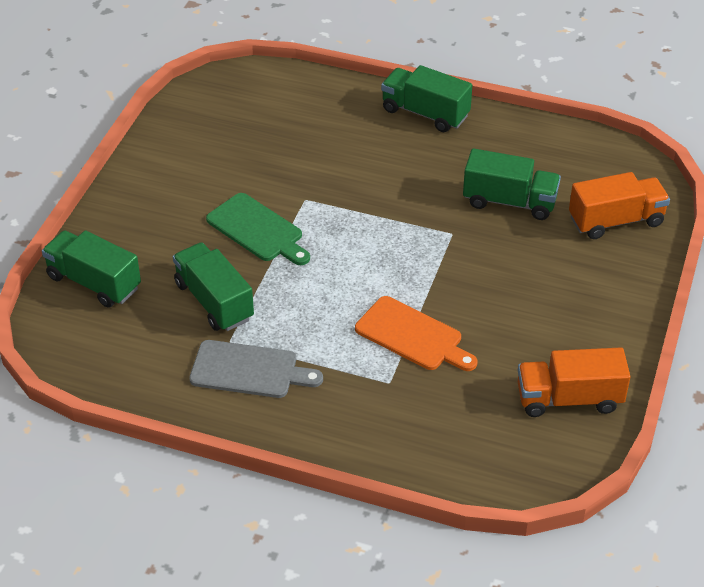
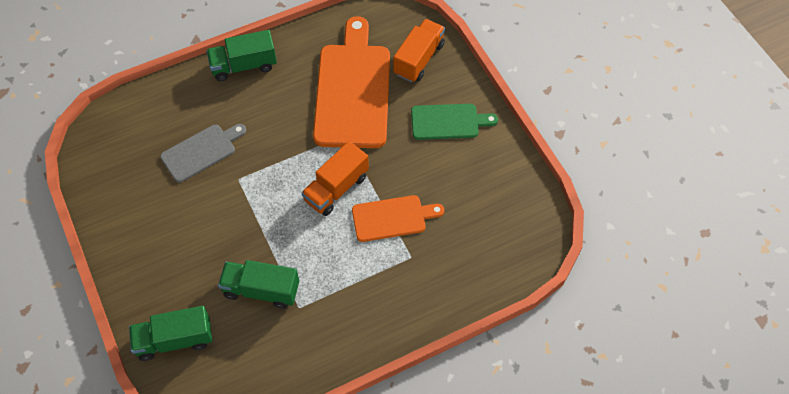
camera: 45 degrees left, 15 degrees up
(249, 370) = (330, 316): grey cutting board -> grey cutting board (201, 151)
(258, 230) = (233, 222): green cutting board -> green cutting board (448, 122)
(509, 202) = (352, 90): green truck -> orange cutting board
(569, 399) = (506, 189): orange truck -> orange truck (336, 188)

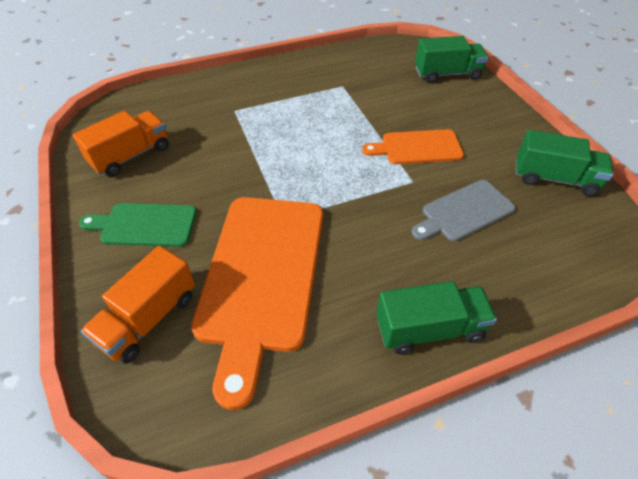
camera: 175 degrees left, 10 degrees down
(261, 290) = (376, 97): green truck -> green truck (554, 179)
(336, 188) = (299, 165): orange truck -> orange truck (131, 156)
(392, 218) = (244, 138): orange cutting board -> orange cutting board (417, 147)

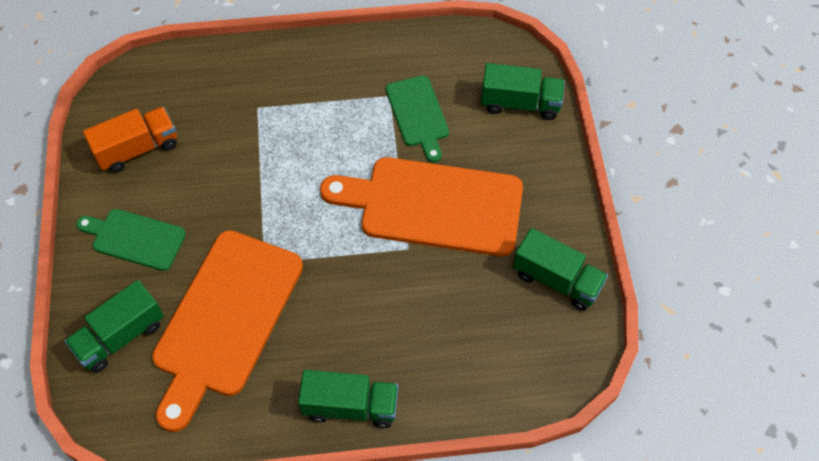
camera: 15 degrees right, 10 degrees up
(149, 318) = (120, 336): orange truck -> green truck
(372, 93) = (418, 115): none -> green cutting board
(417, 147) = (433, 206): orange cutting board -> orange cutting board, size x1.87
(464, 212) = (441, 297): grey cutting board -> none

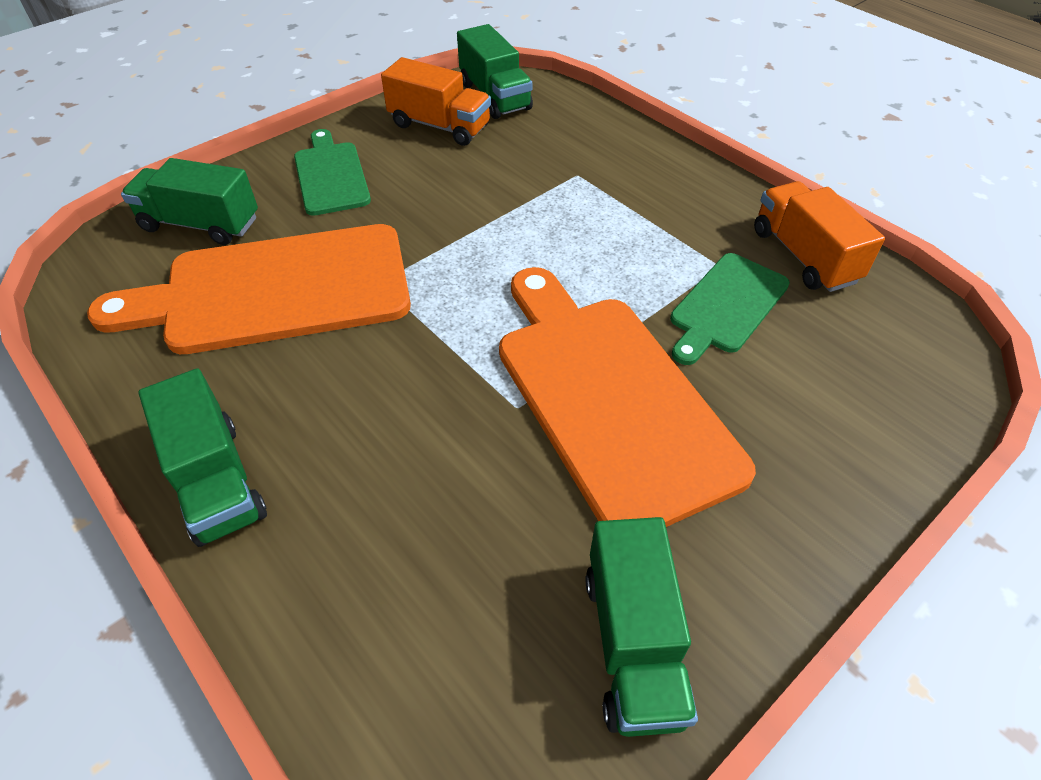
camera: 55 degrees right, 10 degrees down
(414, 55) = (803, 256): none -> orange truck
(520, 103) = (879, 404): green truck -> green truck (495, 96)

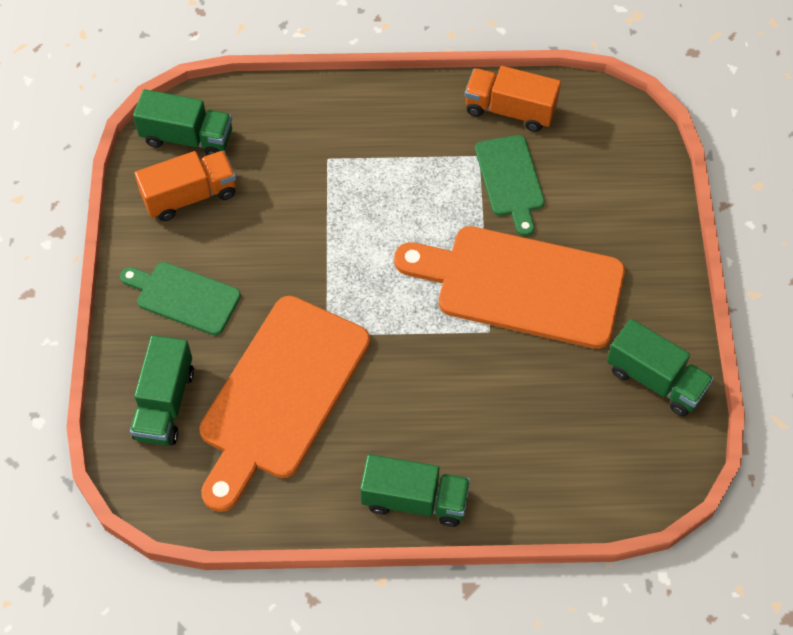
camera: 50 degrees left, 10 degrees up
(200, 224) = (165, 404): green truck -> green truck turned 45 degrees counterclockwise

